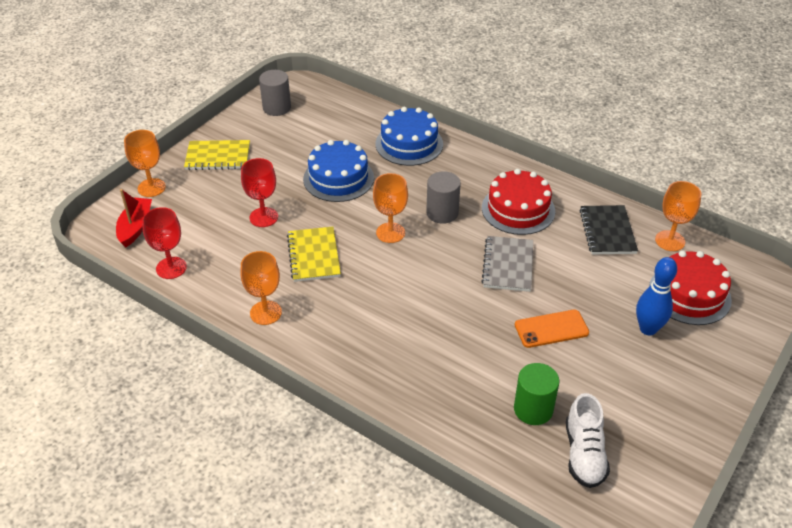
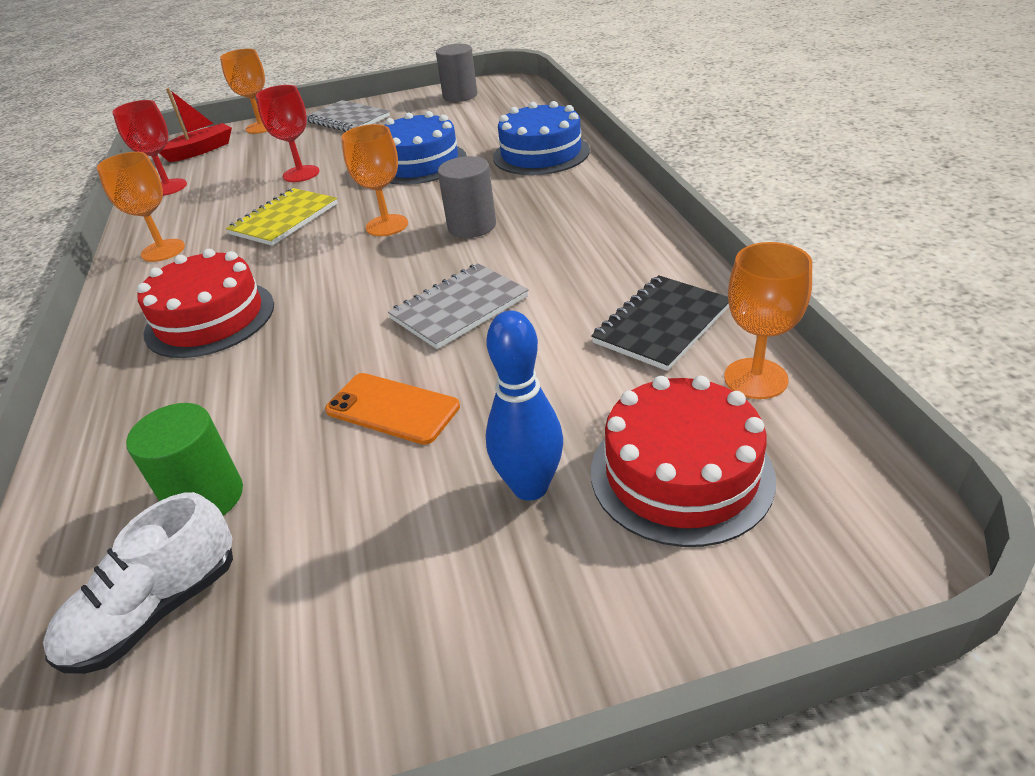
camera: 45 degrees right, 5 degrees down
(218, 157) = (348, 119): yellow notebook -> grey notebook
(518, 209) = (570, 253): red cake -> red cake (210, 318)

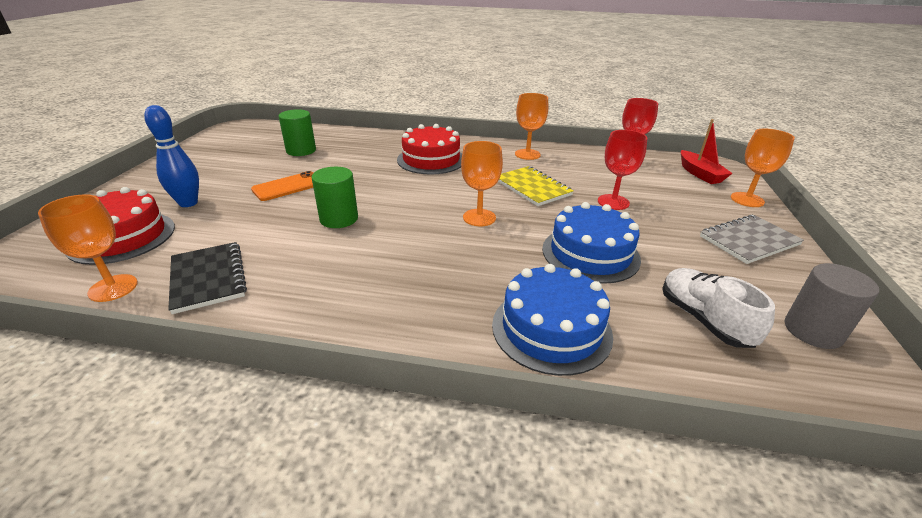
camera: 110 degrees right, 5 degrees down
(156, 611) = (263, 142): white shoe -> white shoe (703, 319)
(459, 308) = (339, 219): grey notebook -> green cylinder
(472, 226) = (436, 248): grey cylinder -> none

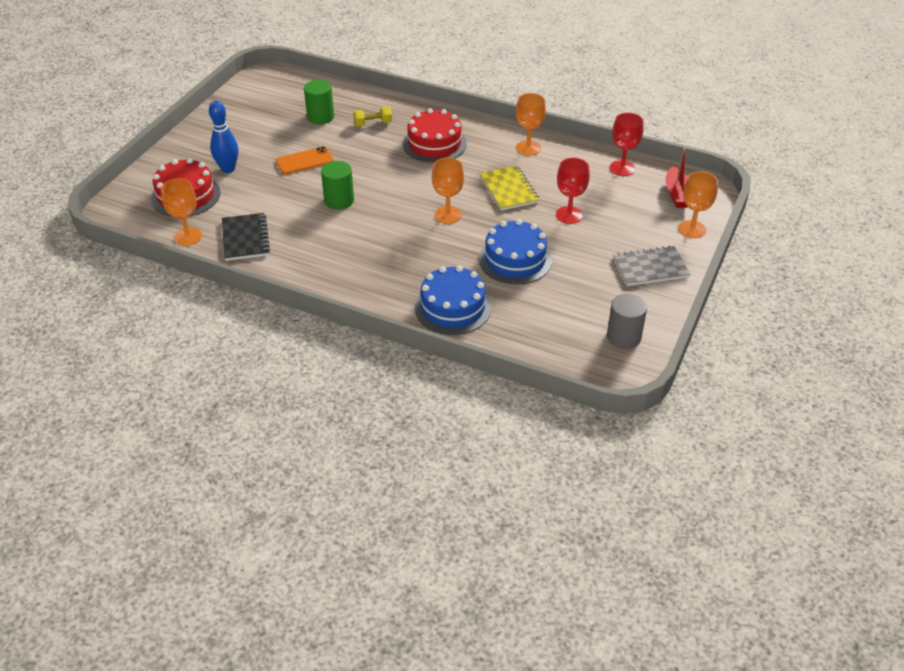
camera: 15 degrees right, 10 degrees up
(359, 151) = (373, 123): none -> yellow dumbbell
(703, 319) = (557, 318): white shoe -> none

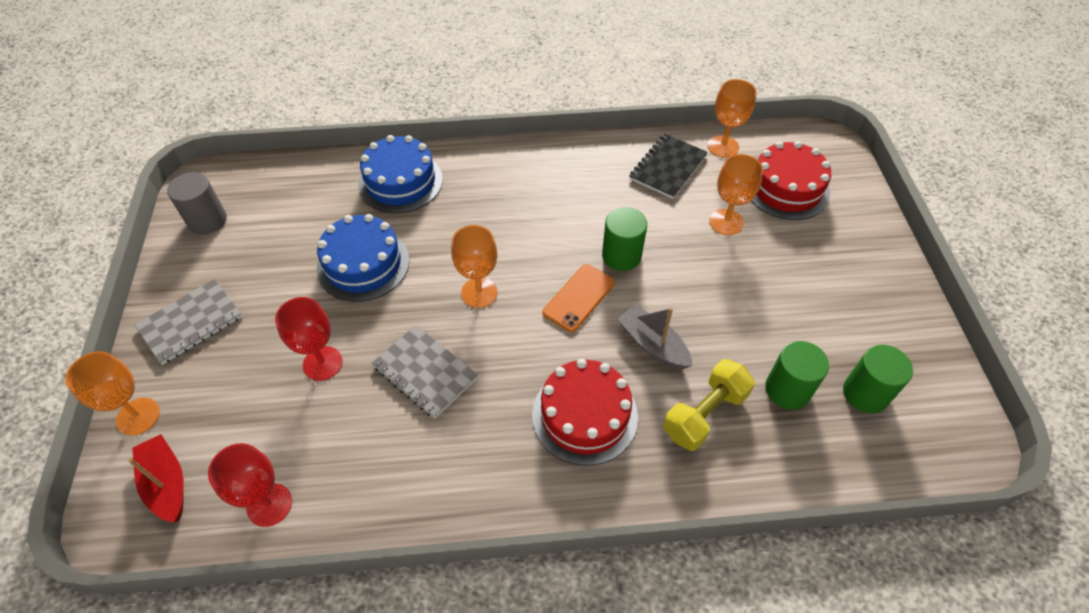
camera: 150 degrees right, 10 degrees up
(228, 169) = (790, 242): blue bowling pin -> none
(245, 238) = (668, 168): black notebook -> black notebook turned 75 degrees clockwise
(285, 103) = (865, 393): none -> green cylinder
(304, 161) = (720, 296): orange phone -> orange phone (579, 298)
(368, 156) = (652, 344): none -> grey boat
(373, 123) = (704, 414): yellow dumbbell -> yellow dumbbell, size x1.53
(509, 190) = (425, 372): yellow notebook -> grey notebook
(528, 148) = (440, 479): orange goblet -> orange goblet (726, 222)

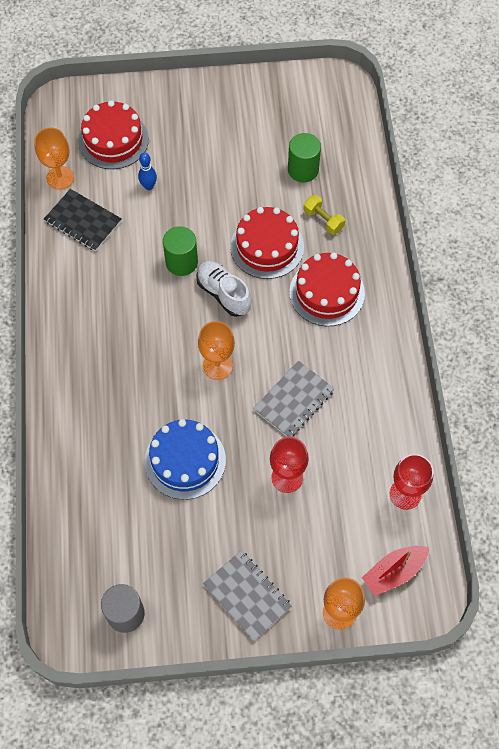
camera: 90 degrees left, 10 degrees up
(400, 182) = (85, 440): blue cake -> none
(579, 298) = (223, 294): orange phone -> white shoe
(652, 344) = (267, 246): grey boat -> red cake
(704, 414) = (323, 220): yellow dumbbell -> yellow dumbbell, size x0.65
(726, 222) = (148, 186): orange goblet -> blue bowling pin
(865, 393) = (304, 127): green cylinder -> none

